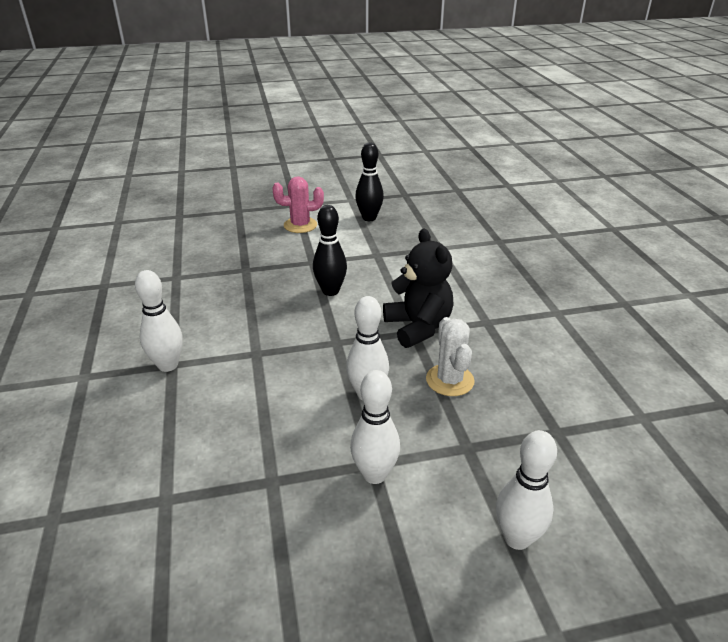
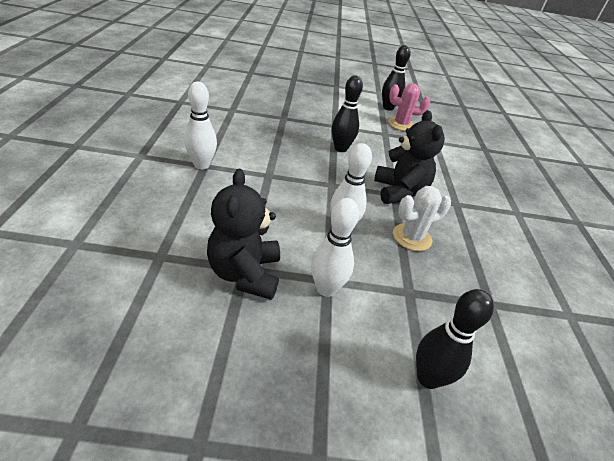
camera: 10 degrees right, 5 degrees up
(275, 487) = (245, 274): none -> black teddy bear
(300, 225) = (334, 100): pink cactus -> pink cactus (401, 124)
(450, 380) = (412, 237): white cactus -> white cactus turned 60 degrees clockwise
(517, 538) = (428, 378): white bowling pin -> black bowling pin

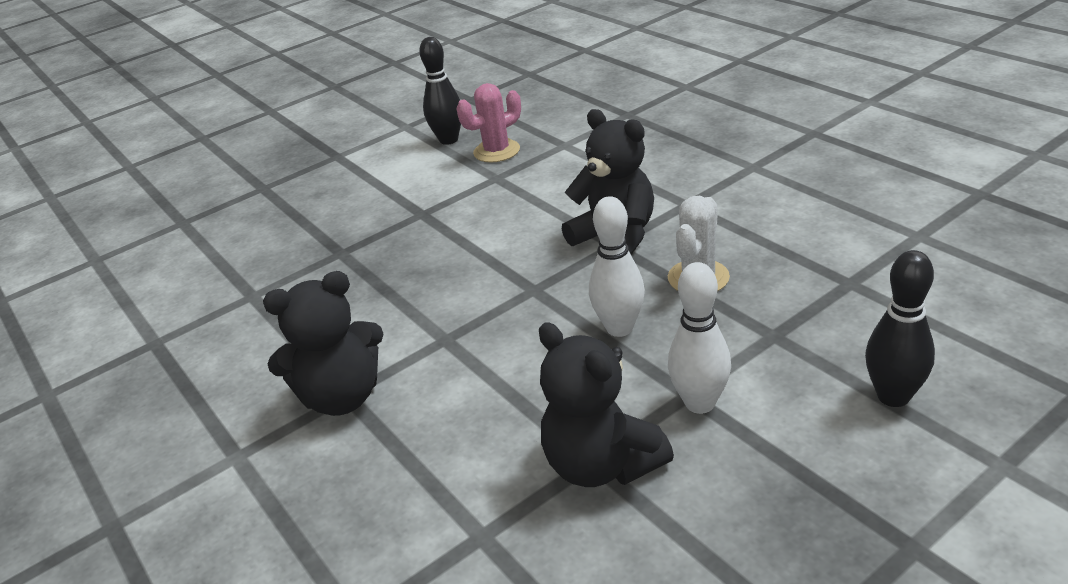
camera: 30 degrees left, 5 degrees down
(201, 165) = (342, 397): white bowling pin -> black teddy bear
(340, 148) = (475, 237): black bowling pin -> none

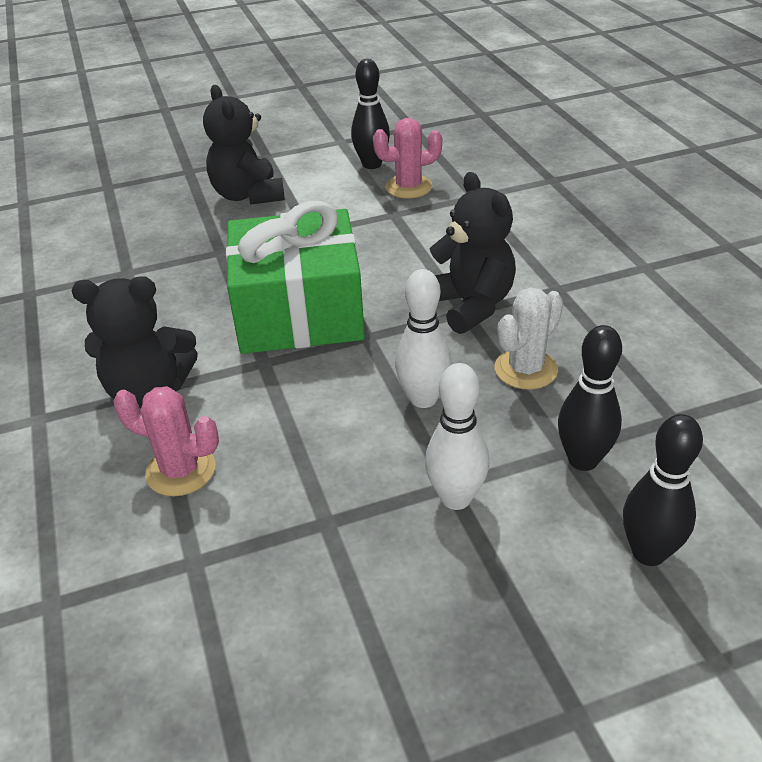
camera: 15 degrees right, 5 degrees up
(419, 459) = (181, 471): none -> pink cactus
(454, 285) = (299, 312): none -> green gift
(601, 464) = (333, 529): black teddy bear -> black teddy bear (248, 195)
(793, 338) = (583, 460): none -> black bowling pin

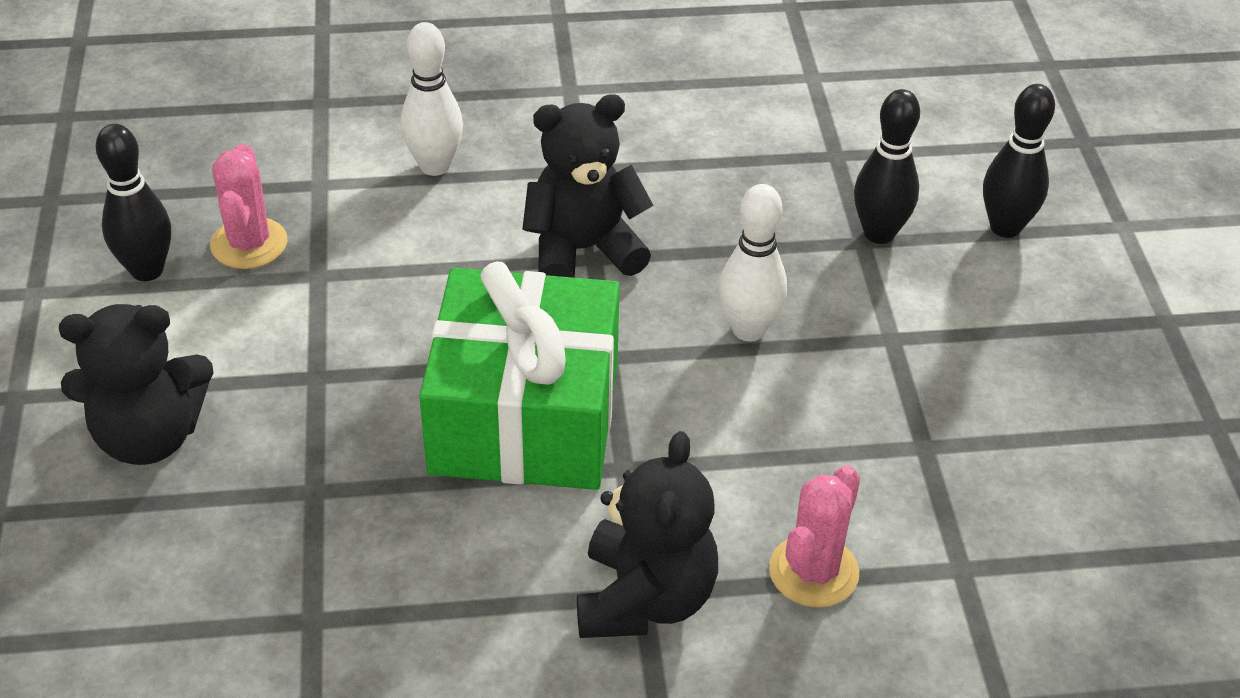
camera: 80 degrees left, 5 degrees up
(456, 498) = (911, 337): white bowling pin -> white bowling pin (434, 166)
(526, 369) = (724, 235): white cactus -> none

